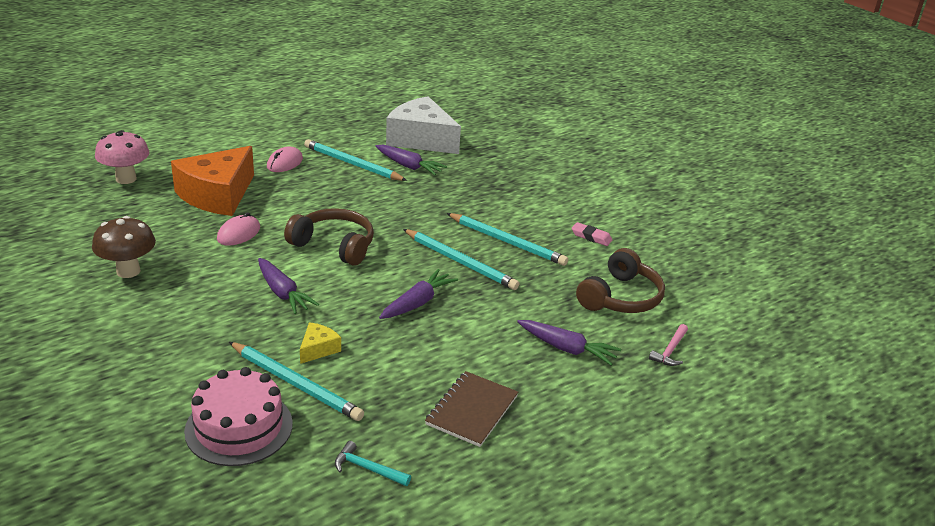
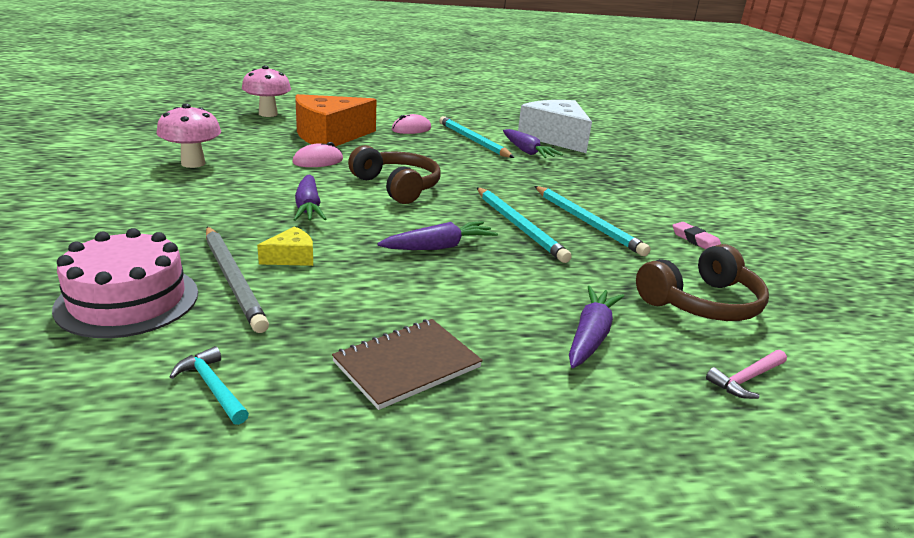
camera: 25 degrees right, 5 degrees down
(128, 271) = (193, 163): brown mushroom -> pink mushroom
(296, 384) = (233, 279): turquoise pencil -> grey pencil
(567, 349) = (591, 336): purple carrot -> purple carrot turned 120 degrees counterclockwise

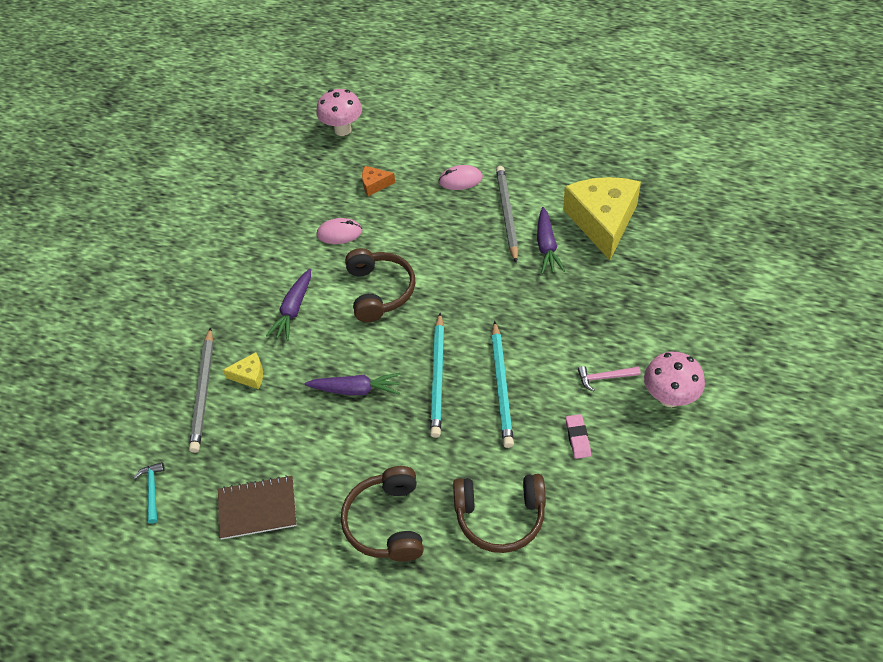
camera: 35 degrees right, 25 degrees up
(128, 300) = (140, 397): pink cake -> none
(193, 163) = (242, 221): pink mushroom -> pink mushroom (669, 397)
(330, 136) = (375, 184): orange cheese -> orange cheese, size x0.42
(473, 140) = (506, 214): turquoise pencil -> grey pencil
(556, 138) = (602, 221): white cheese -> yellow cheese
(591, 336) = (387, 522): purple carrot -> brown headphones
(747, 379) = (454, 599): pink hammer -> pink hammer (605, 378)

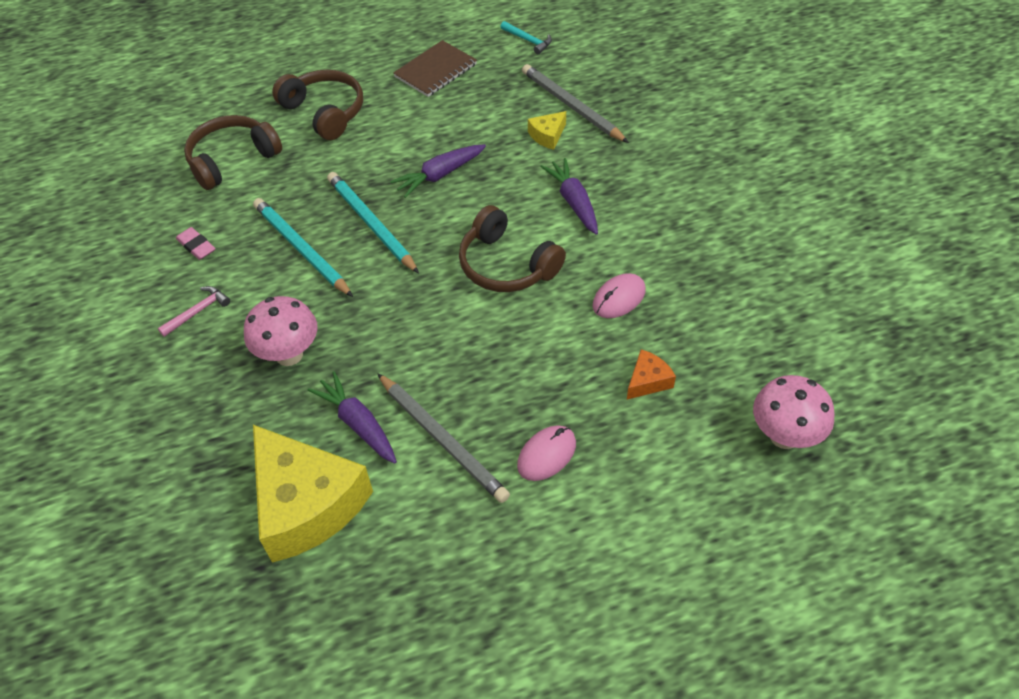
camera: 140 degrees right, 0 degrees up
(669, 397) = (117, 329): pink mushroom -> pink mushroom (289, 354)

